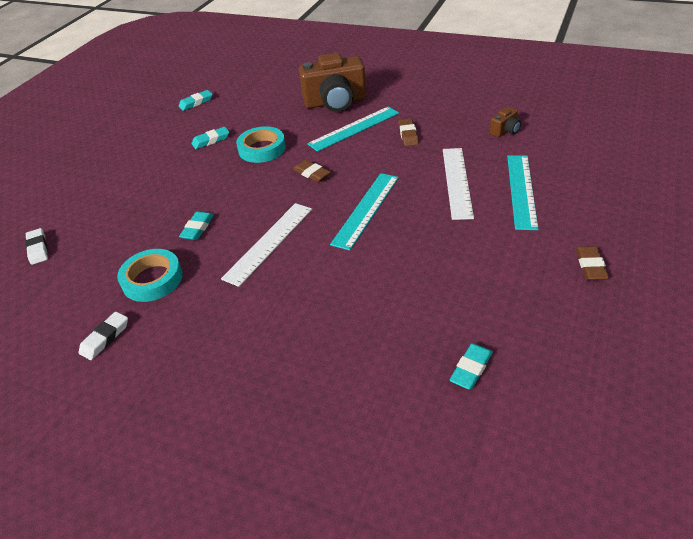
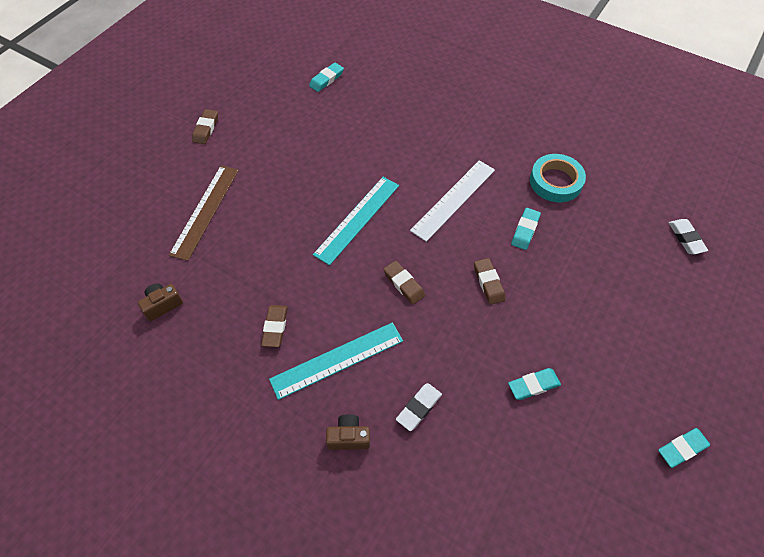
camera: 175 degrees left, 15 degrees up
(105, 338) = (578, 138): white eraser -> white eraser (419, 408)
(196, 103) = (576, 508): turquoise eraser -> turquoise eraser (682, 448)
(238, 186) = (488, 283): none -> brown eraser
(262, 149) = (461, 347): turquoise tape -> none
(335, 102) = (349, 437): brown camera -> brown camera, size x0.44
(457, 182) = (257, 235): white ruler -> none
(521, 190) = (205, 211): turquoise ruler -> brown ruler

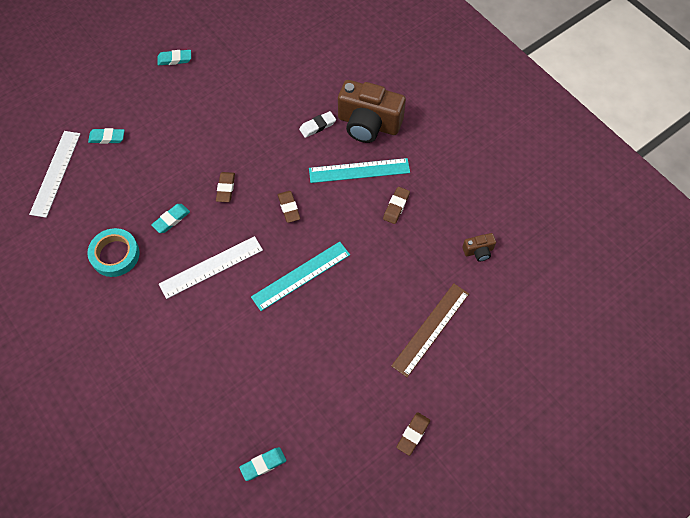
camera: 160 degrees left, 5 degrees up
(349, 437) = (368, 124): brown camera -> brown camera, size x2.28
(533, 385) = (238, 116): turquoise eraser -> turquoise eraser (107, 138)
(686, 238) = (56, 173): white eraser -> white ruler

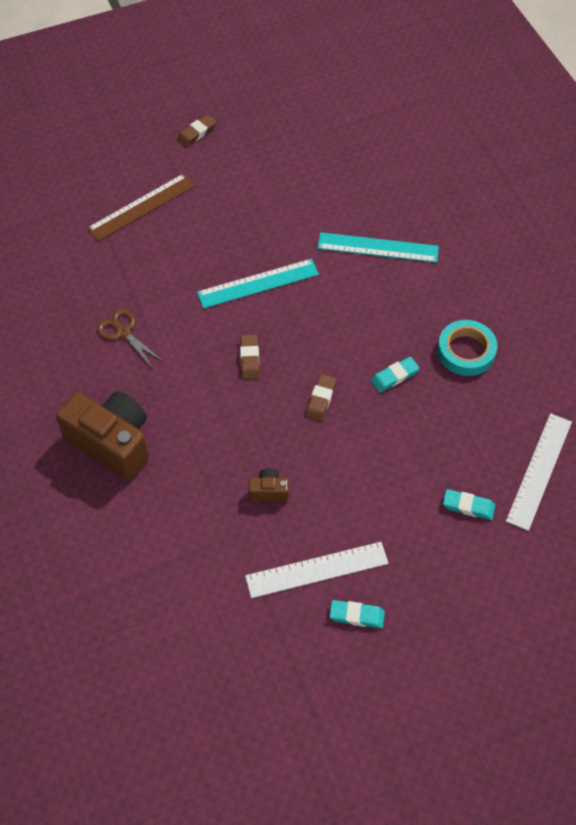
camera: 165 degrees left, 5 degrees down
(211, 267) = (356, 313): white ruler -> white ruler (316, 569)
(263, 464) = (340, 140): turquoise eraser -> none
(317, 126) = (179, 456): white eraser -> none
(359, 170) = (148, 384): turquoise ruler -> turquoise ruler (378, 248)
(396, 206) = (123, 331): brown eraser -> brown scissors
(478, 251) = (54, 265): brown camera -> brown camera (268, 491)

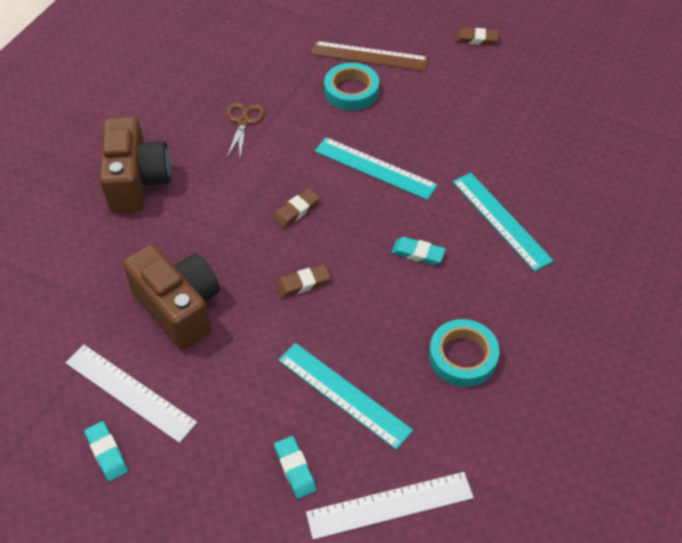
camera: 50 degrees right, 5 degrees down
(166, 243) = (351, 91): none -> turquoise tape
(268, 491) = (179, 307): brown camera -> brown camera, size x2.28
(394, 376) = (379, 320): turquoise eraser -> turquoise eraser (418, 253)
(435, 439) = (343, 395): none -> turquoise ruler

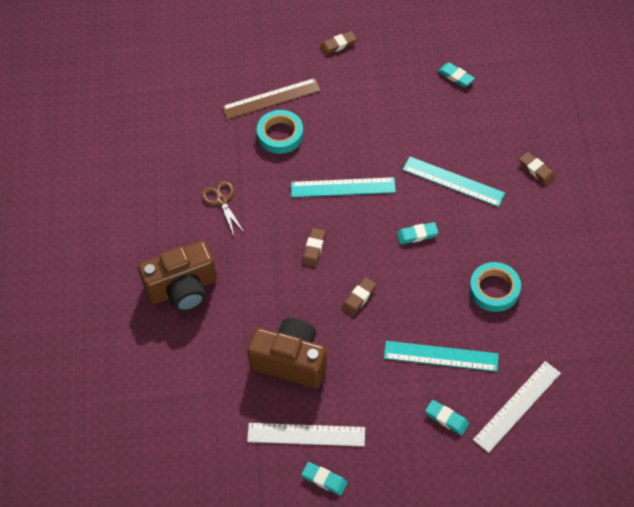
camera: 30 degrees left, 5 degrees up
(137, 181) = (182, 288): brown camera -> brown camera turned 105 degrees clockwise
(582, 121) = (456, 76): none -> turquoise eraser
(609, 256) = (536, 170): none -> brown eraser

